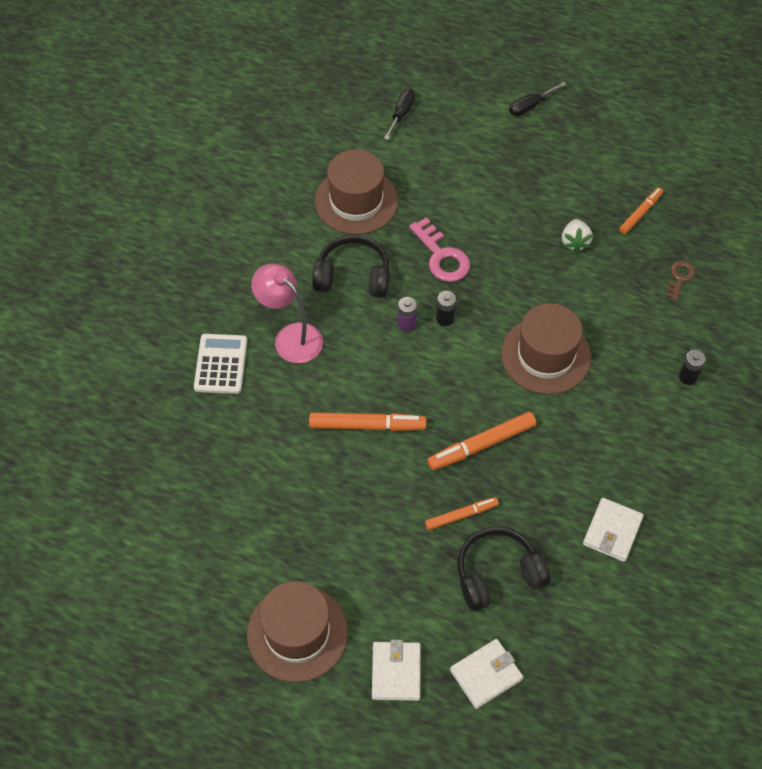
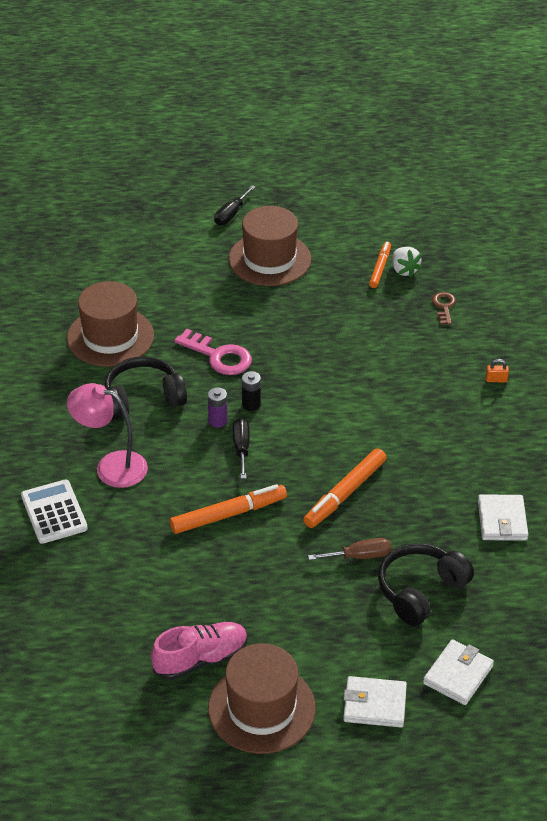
camera: 25 degrees left, 15 degrees down
(270, 562) = (200, 659): none -> pink shoe
(396, 672) = (374, 704): white wallet -> white wallet turned 60 degrees counterclockwise
(401, 113) = (113, 254): black screwdriver -> black screwdriver (241, 448)
(461, 515) = (359, 556): orange marker -> brown screwdriver
(546, 355) = (361, 404): brown hat -> brown hat (269, 259)
(575, 242) = (335, 308): white strawberry -> white strawberry (404, 270)
(688, 377) = (496, 380): black battery -> orange padlock

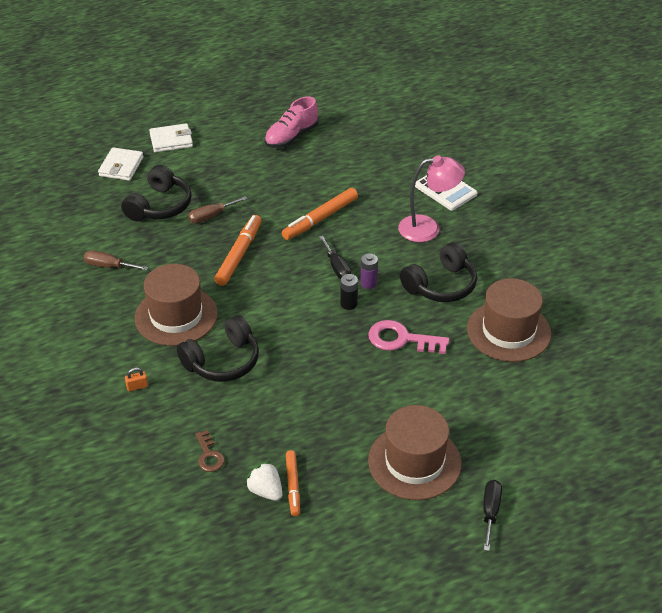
camera: 160 degrees right, 0 degrees up
(261, 708) = (241, 123): brown hat -> brown hat (176, 316)
(405, 381) = (222, 361): none -> black headphones
(502, 520) = (109, 266): white wallet -> brown screwdriver

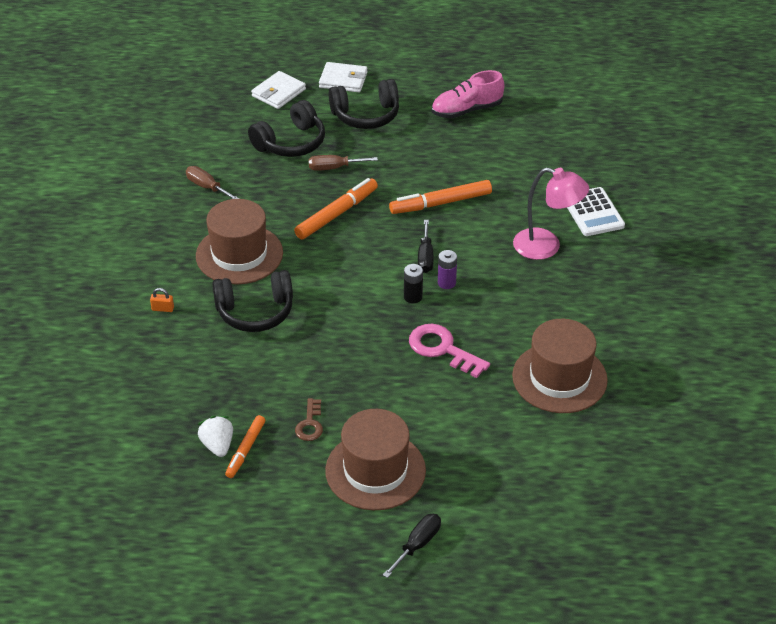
camera: 25 degrees right, 0 degrees up
(209, 455) = (187, 394): brown key -> brown key (310, 424)
(441, 285) = (520, 308): black headphones -> black headphones (366, 115)

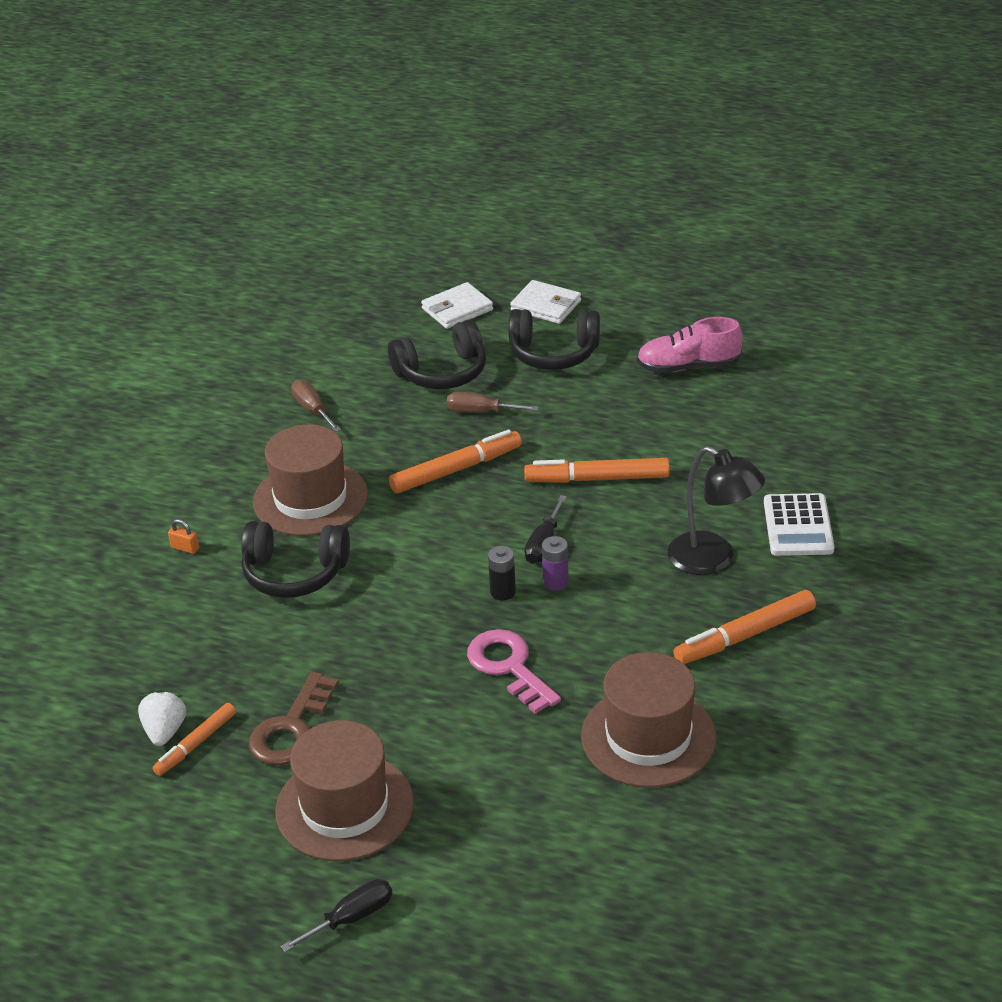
camera: 20 degrees right, 5 degrees down
(310, 424) = (292, 728): brown key -> brown key, size x1.70
(546, 247) = (712, 559): pink lamp -> black lamp
(592, 296) = (745, 636): none -> orange marker

